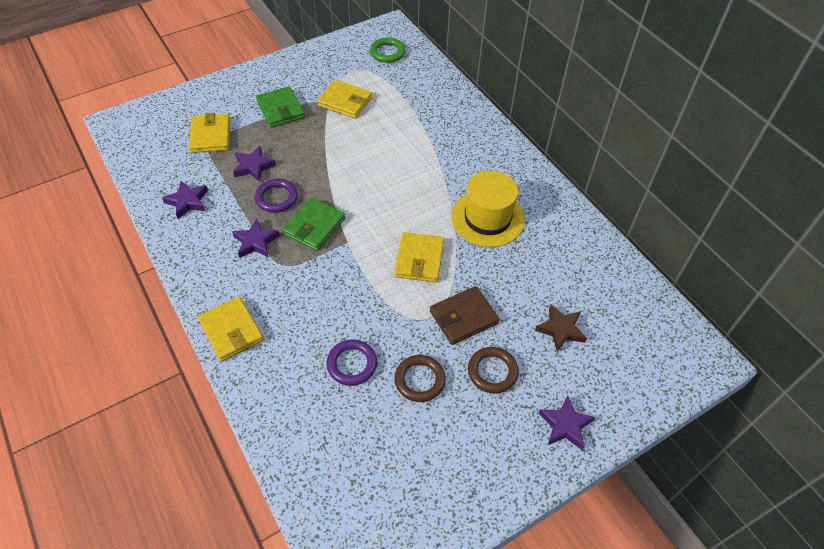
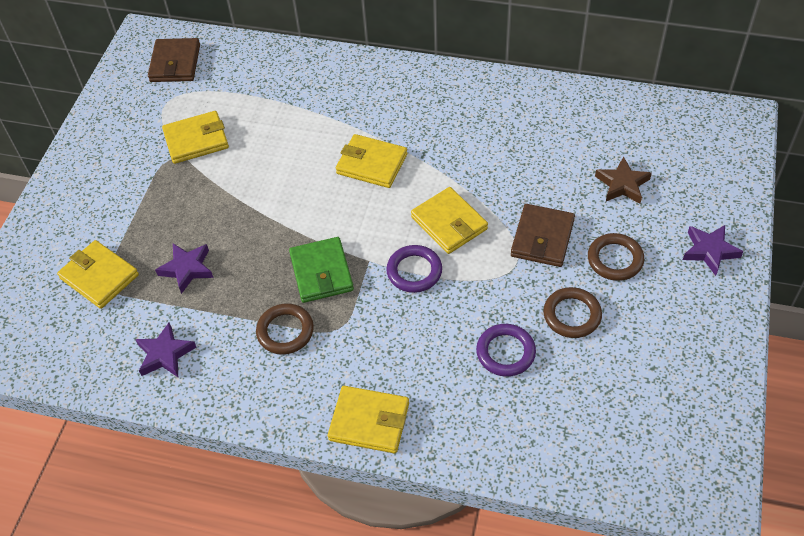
camera: 40 degrees left, 0 degrees up
(255, 242) = (285, 331): purple star -> brown ring
(276, 198) = (250, 278): purple ring -> purple ring (414, 271)
(281, 110) = (139, 196): green wallet -> none
(387, 52) = (175, 63): green ring -> brown wallet
(420, 189) = (371, 164): none -> yellow wallet
(487, 218) = (460, 143): yellow hat -> none

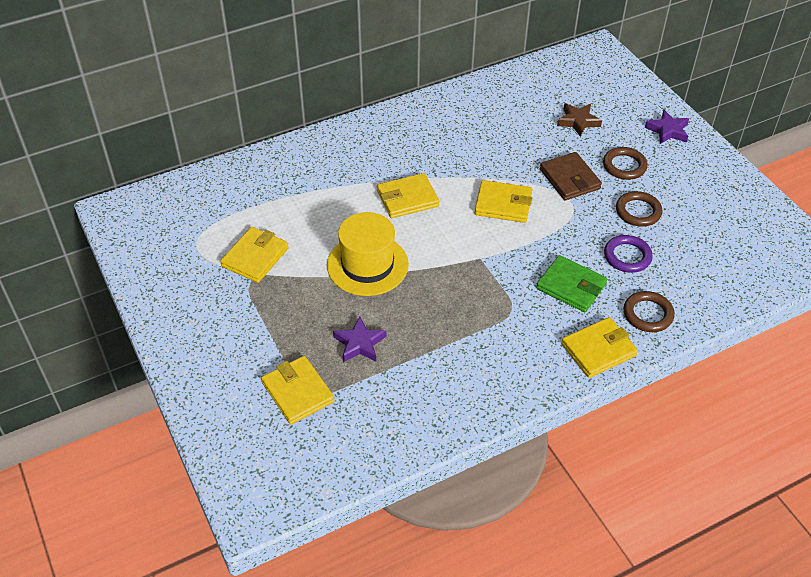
camera: 45 degrees left, 5 degrees down
(99, 277) = (297, 392): yellow wallet -> yellow wallet turned 60 degrees clockwise
(165, 354) = (414, 406): purple star -> none
(175, 63) = (167, 215): brown wallet -> none
(271, 204) = (367, 265): none -> yellow hat
(285, 331) = (479, 335): brown ring -> brown ring (648, 314)
(321, 272) = (458, 285): green wallet -> green wallet (571, 286)
(414, 271) = (517, 246): purple ring -> none

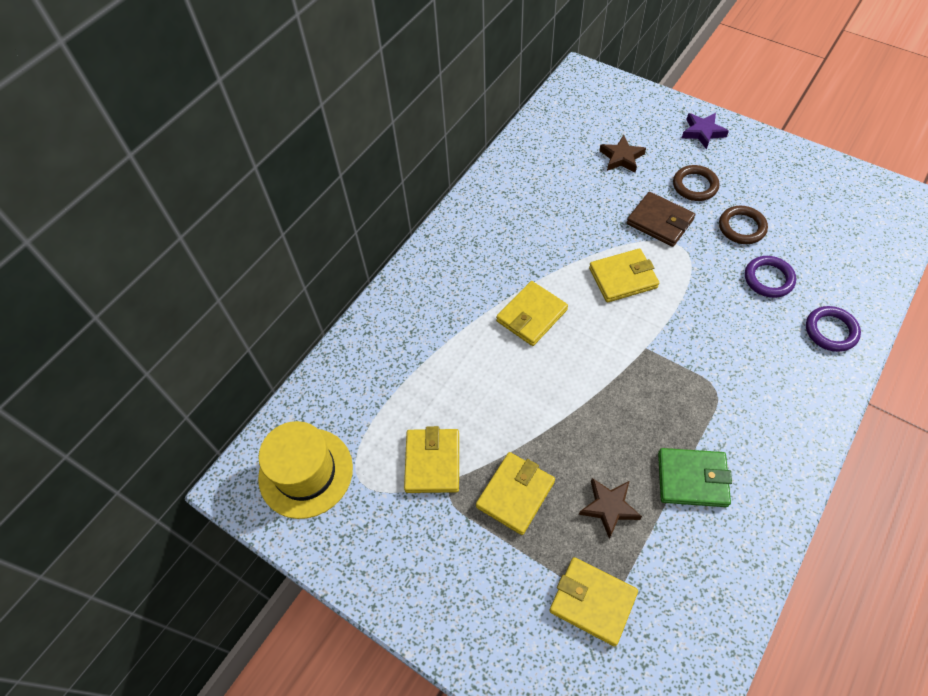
camera: 25 degrees left, 10 degrees up
(359, 343) = (609, 507): purple star -> brown star
(367, 265) = (549, 411): yellow hat -> yellow hat (306, 472)
(571, 286) = (747, 336): green wallet -> green wallet (692, 479)
(598, 350) = (820, 392): yellow wallet -> yellow wallet (515, 494)
(648, 314) = (830, 331): brown ring -> purple ring

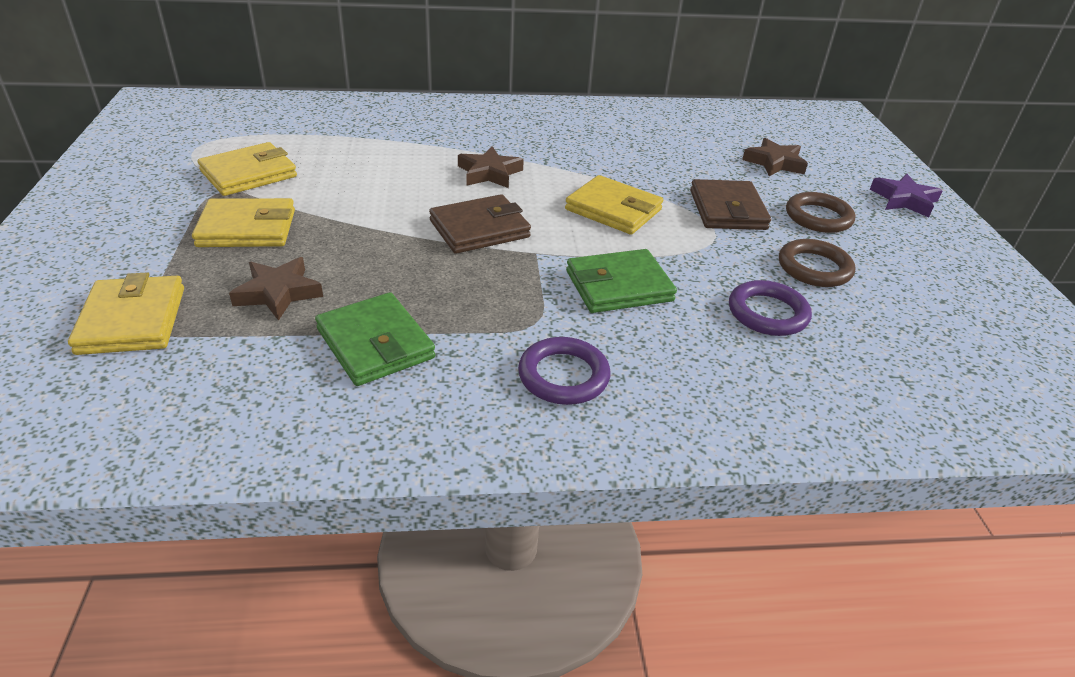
camera: 45 degrees right, 20 degrees down
(306, 472) = (186, 122): yellow hat -> none
(531, 315) = (489, 173): yellow wallet -> brown star
(600, 361) = (479, 229): none -> brown wallet
(705, 329) = (618, 286): none -> green wallet
(830, 331) = (763, 397): purple ring -> purple ring (563, 376)

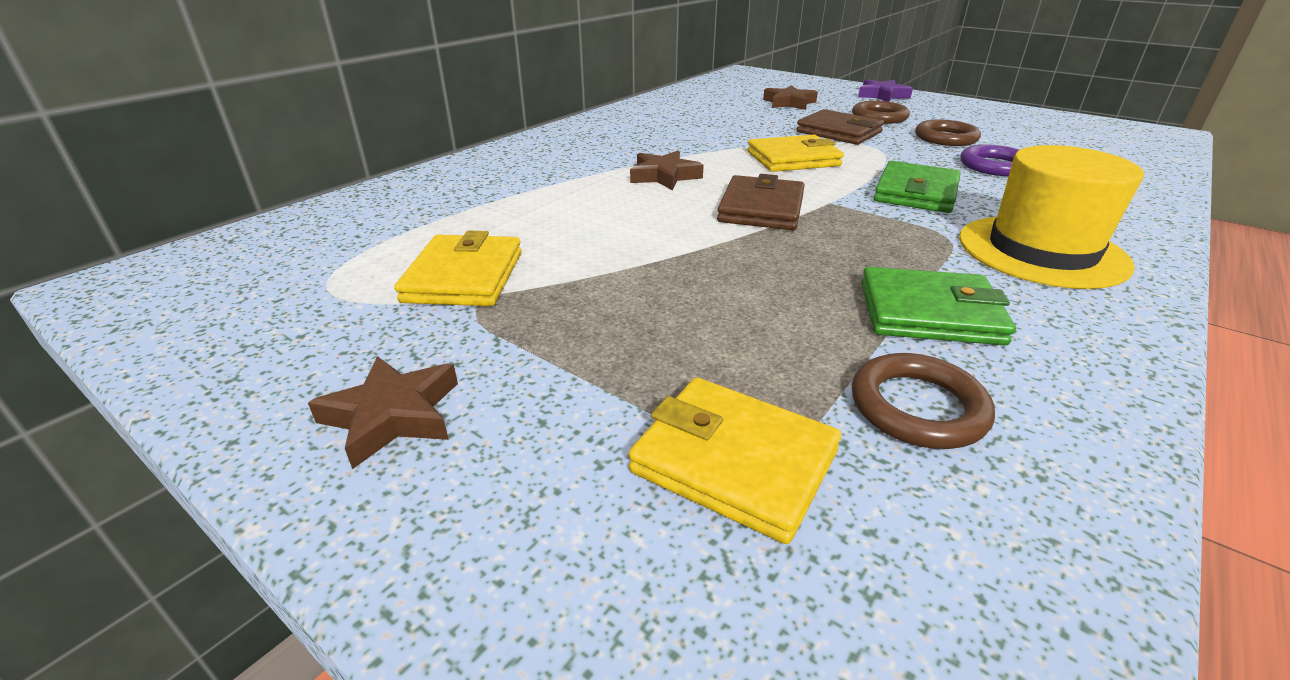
camera: 45 degrees left, 5 degrees down
(237, 366) = (917, 407): none -> brown ring
(247, 228) = (597, 314): yellow wallet -> none
(278, 293) = (773, 336): brown star -> brown star (392, 415)
(563, 376) = (1041, 251): purple ring -> yellow hat

